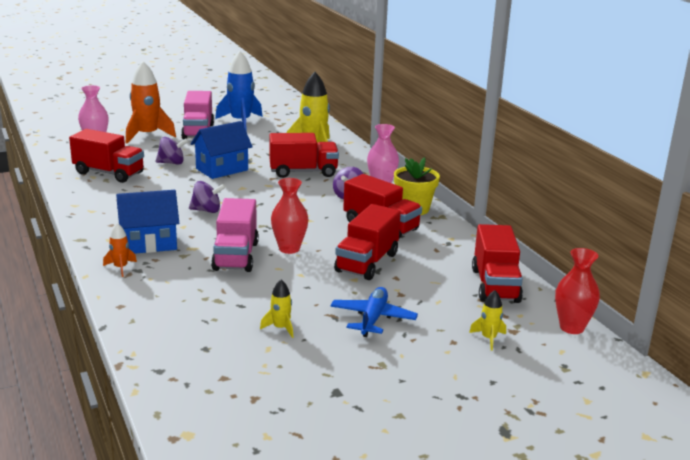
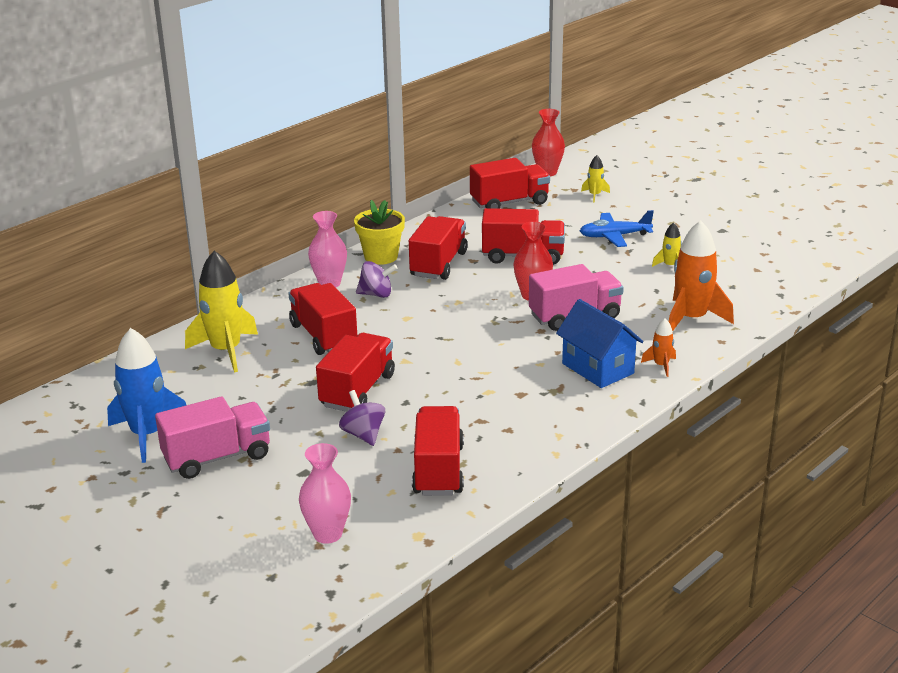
camera: 110 degrees left, 5 degrees up
(147, 135) = (264, 497): orange rocket -> orange rocket (691, 319)
(207, 210) = (488, 362): purple spinning top -> none
(222, 169) = (357, 391): blue house -> red truck

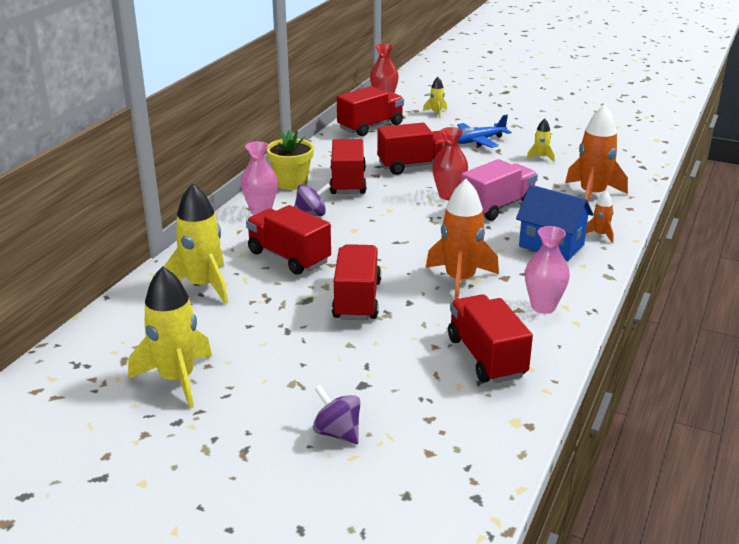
camera: 20 degrees left, 0 degrees up
(147, 435) = (177, 379): blue rocket -> yellow rocket
(217, 457) = (265, 387): pink truck -> none
(327, 534) = (430, 440): pink vase -> pink vase (543, 307)
(363, 434) = (392, 338): purple spinning top -> purple spinning top (337, 433)
(473, 389) = (460, 280): none -> orange rocket

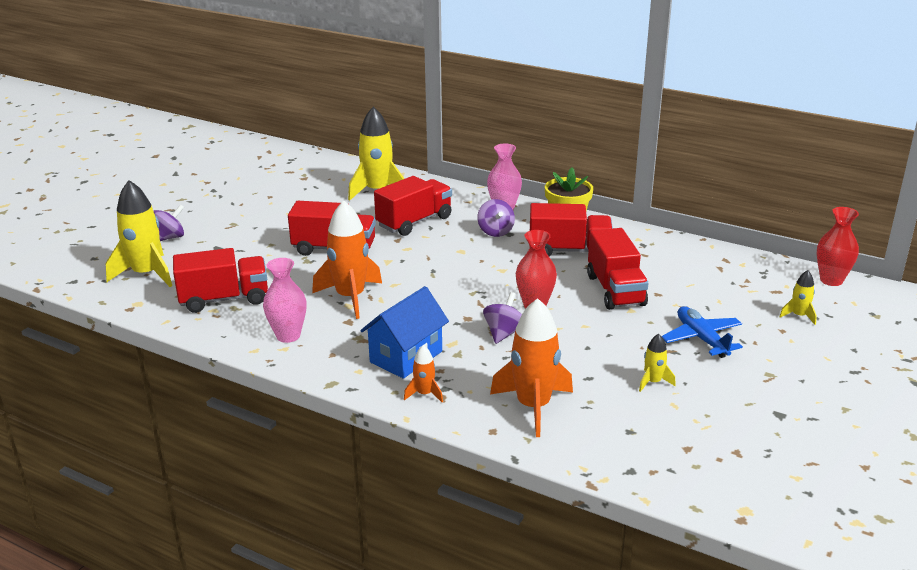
camera: 95 degrees right, 0 degrees up
(177, 379) = (258, 188): yellow rocket -> yellow rocket (146, 274)
(370, 126) = (733, 268): red truck -> none
(497, 207) = (504, 333): pink truck -> purple spinning top

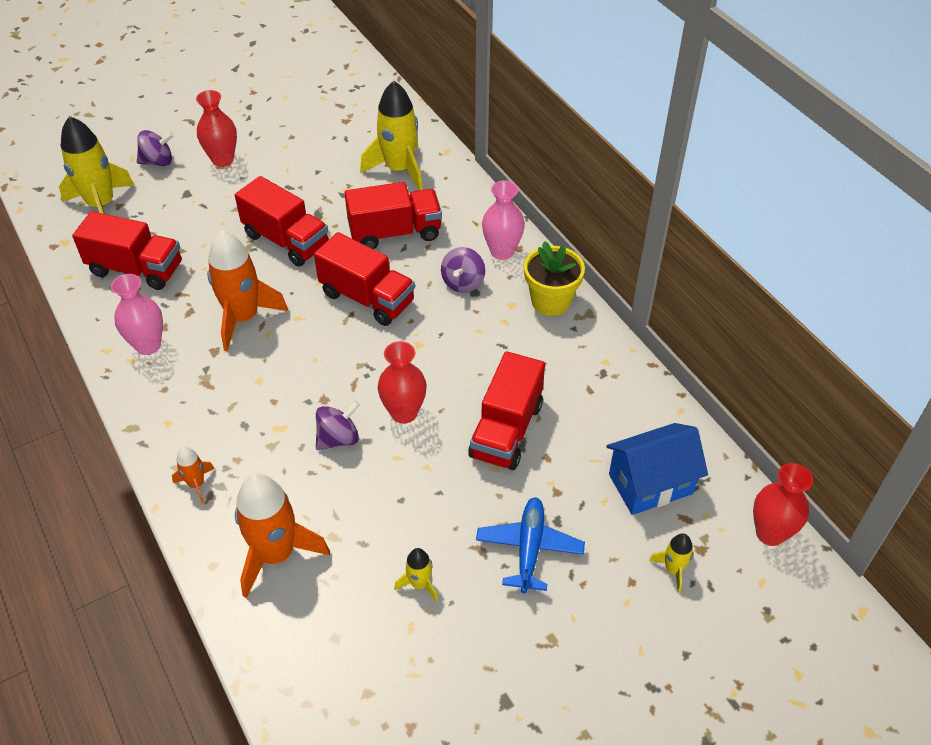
camera: 30 degrees right, 20 degrees up
(226, 222) = (223, 160): none -> red vase
(406, 357) = (223, 425): blue house -> blue house (650, 484)
(569, 250) = (513, 346): red truck -> red truck (367, 298)

